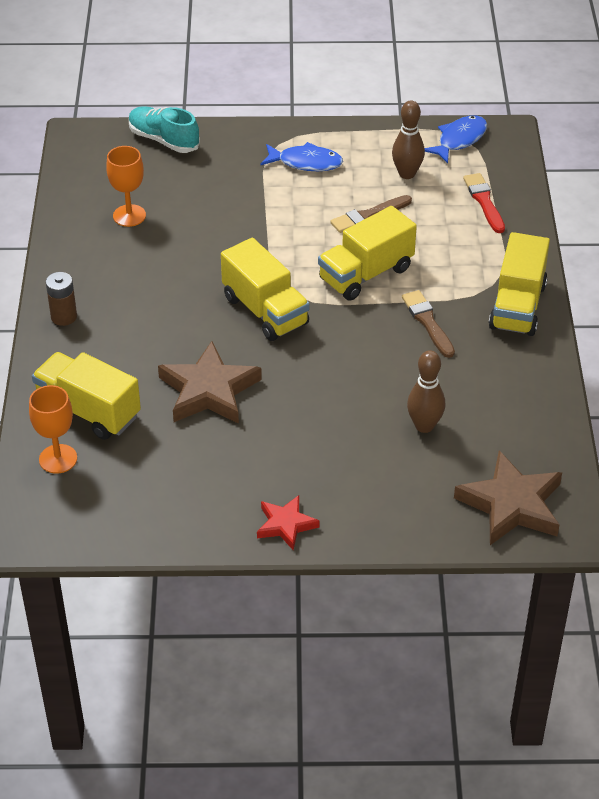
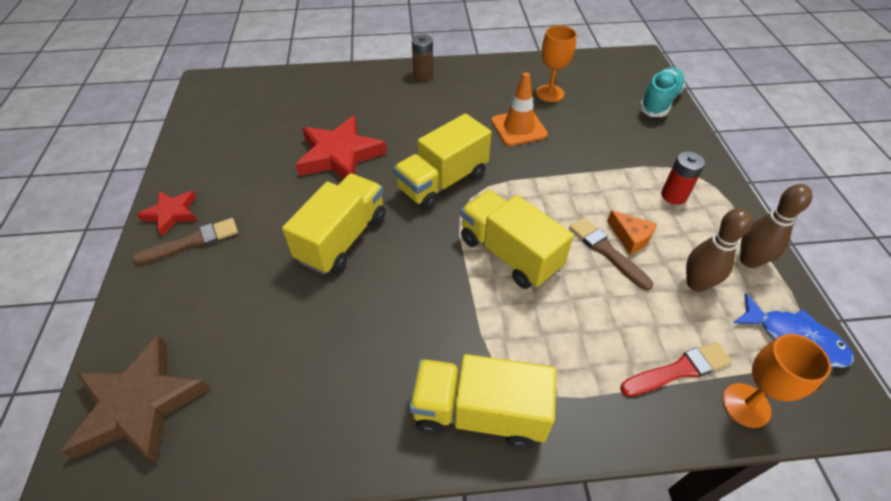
camera: 85 degrees right, 5 degrees up
(58, 459) = (274, 88): orange goblet -> orange goblet (746, 405)
(88, 411) = (321, 96): yellow truck -> yellow truck (343, 238)
(187, 247) = (518, 128): none -> orange traffic cone
(209, 390) = (340, 155): brown star -> red star
(306, 162) = (673, 195): blue fish -> red battery
(354, 199) = (630, 237): none -> orange cheese
(424, 426) = (277, 314): brown bowling pin -> brown bowling pin (749, 260)
(427, 322) = (439, 313): brown brush -> brown brush (192, 242)

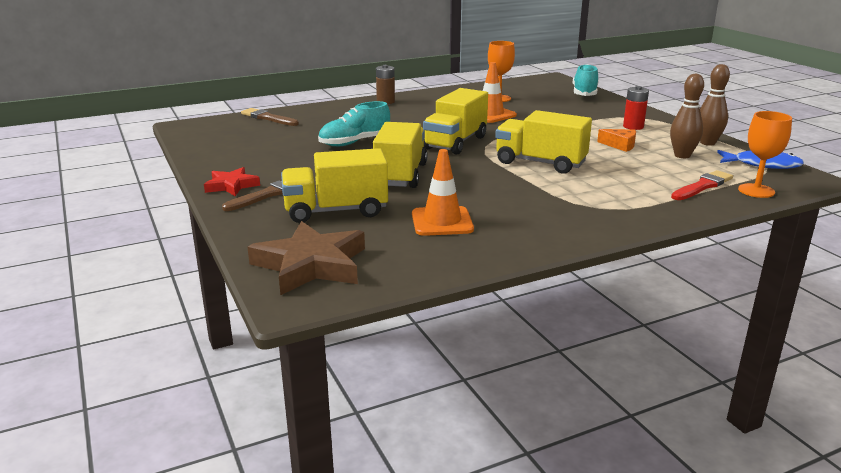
camera: 20 degrees left, 25 degrees down
(322, 356) = (442, 222): none -> orange traffic cone
(340, 155) = (355, 142): red star -> turquoise shoe
(479, 412) = (586, 222): yellow truck -> yellow truck (336, 211)
(607, 251) = (609, 152): brown brush -> brown brush (268, 118)

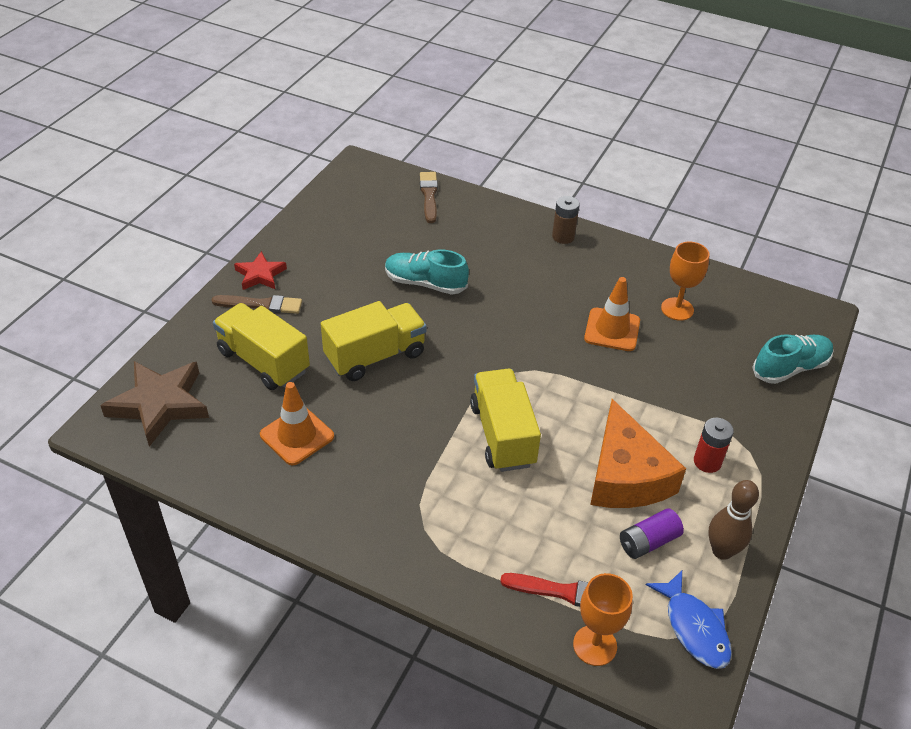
camera: 50 degrees right, 20 degrees up
(455, 142) = (496, 347): yellow truck -> none
(620, 145) = (626, 475): orange cheese -> orange cheese, size x2.25
(682, 155) = (648, 542): brown bowling pin -> purple battery

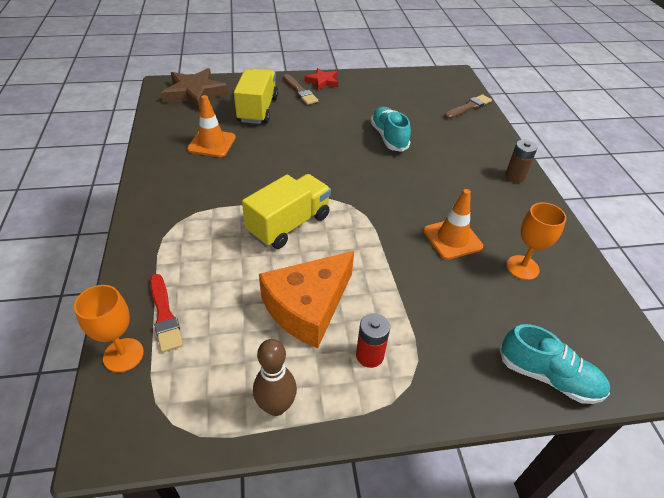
camera: 55 degrees right, 0 degrees up
(375, 356) = (304, 144): yellow truck -> none
(648, 542) = (249, 348): purple battery -> none
(694, 628) = (177, 418): blue fish -> none

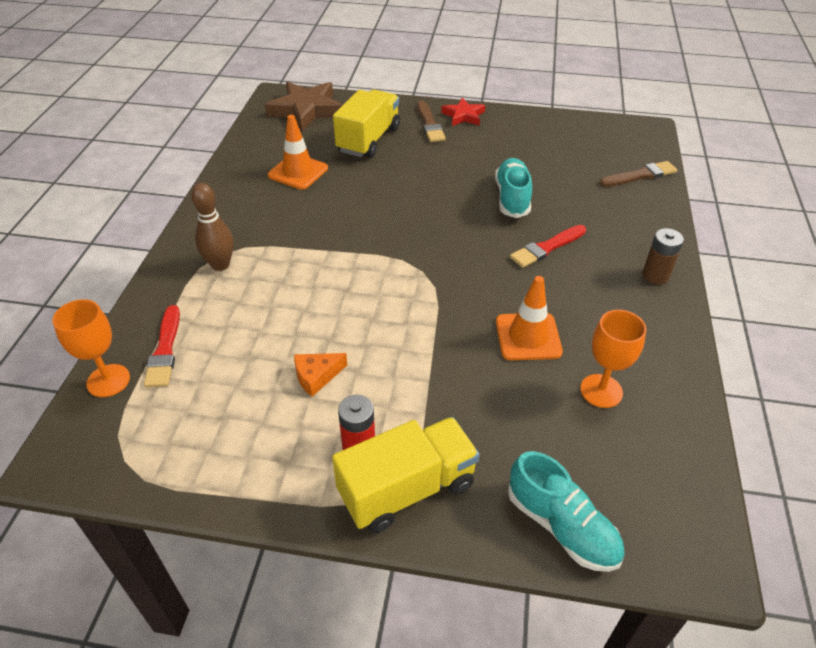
camera: 20 degrees right, 0 degrees up
(276, 406) = (233, 472): brown bowling pin -> brown bowling pin (220, 265)
(289, 224) = (340, 280): yellow truck -> yellow truck (407, 489)
(308, 307) = (316, 376): orange cheese -> orange cheese, size x0.44
(432, 170) = (546, 248): none -> red brush

